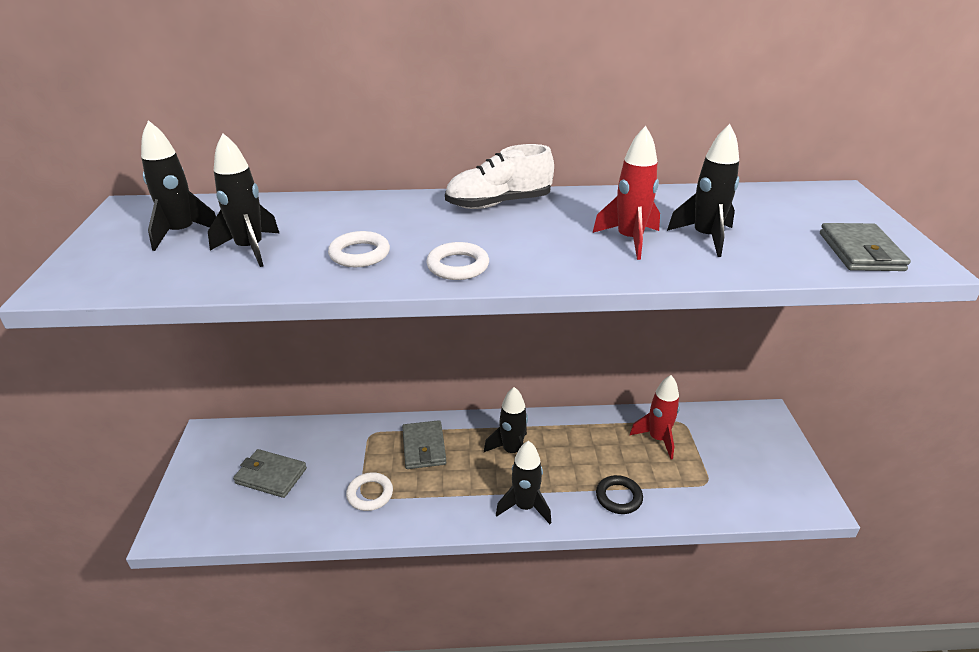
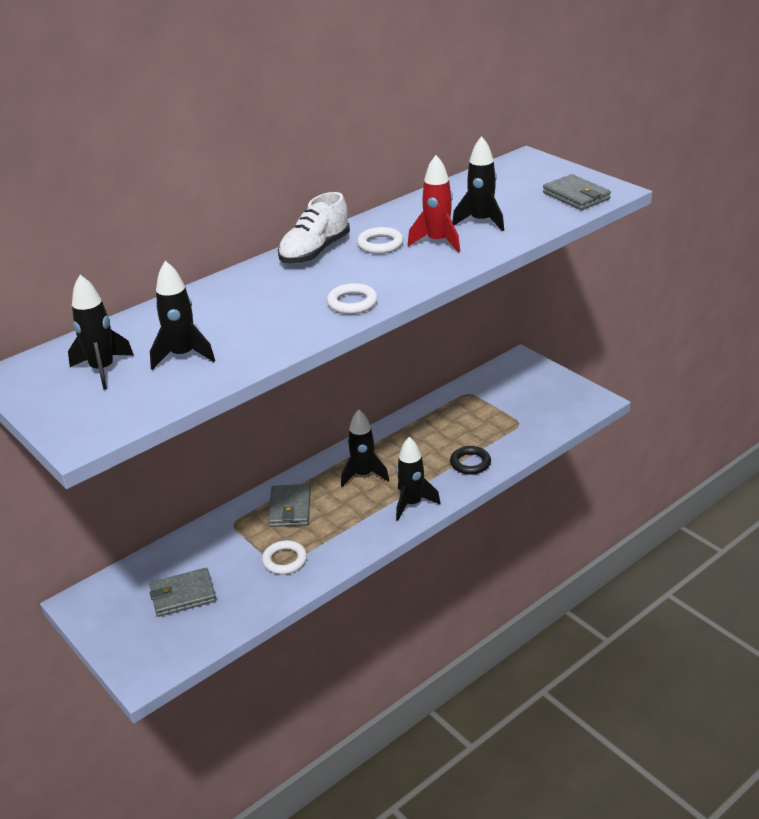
camera: 35 degrees left, 0 degrees up
(359, 254) = (272, 324): white ring -> white ring (380, 244)
(424, 447) = (290, 508): grey wallet -> grey wallet turned 45 degrees clockwise
(657, 439) = (461, 413): red rocket -> none

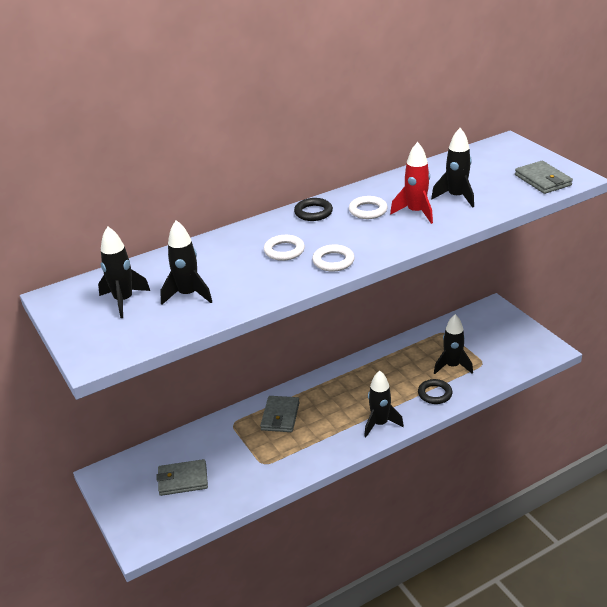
camera: 10 degrees right, 0 degrees up
(284, 560) = (268, 460): white ring -> white ring (284, 251)
(315, 251) = (313, 212): white shoe -> black ring
(363, 475) = (344, 394): black rocket -> black rocket (452, 366)

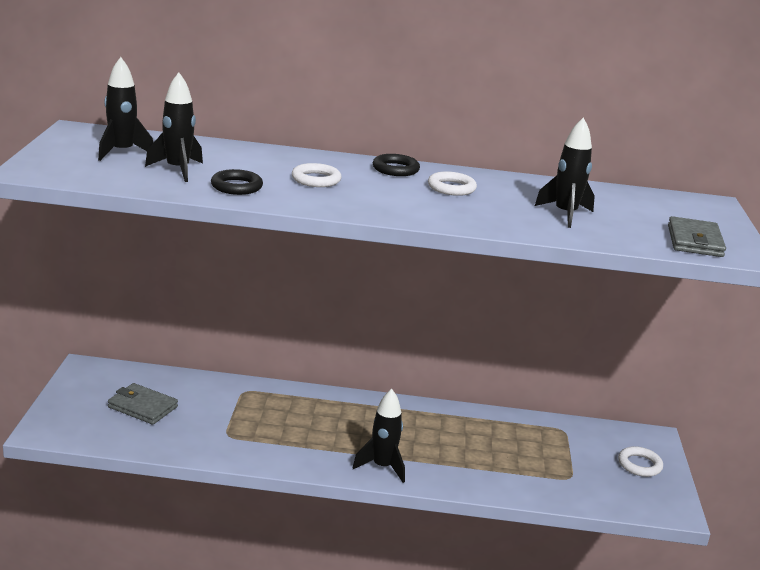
camera: 30 degrees right, 10 degrees down
(280, 416) = (295, 408): grey wallet -> none
(333, 261) = (346, 203): white ring -> white ring (639, 465)
(416, 212) = (498, 207): red rocket -> none
(435, 394) = (477, 474): black ring -> black ring (236, 186)
(452, 366) = (530, 462): black rocket -> none

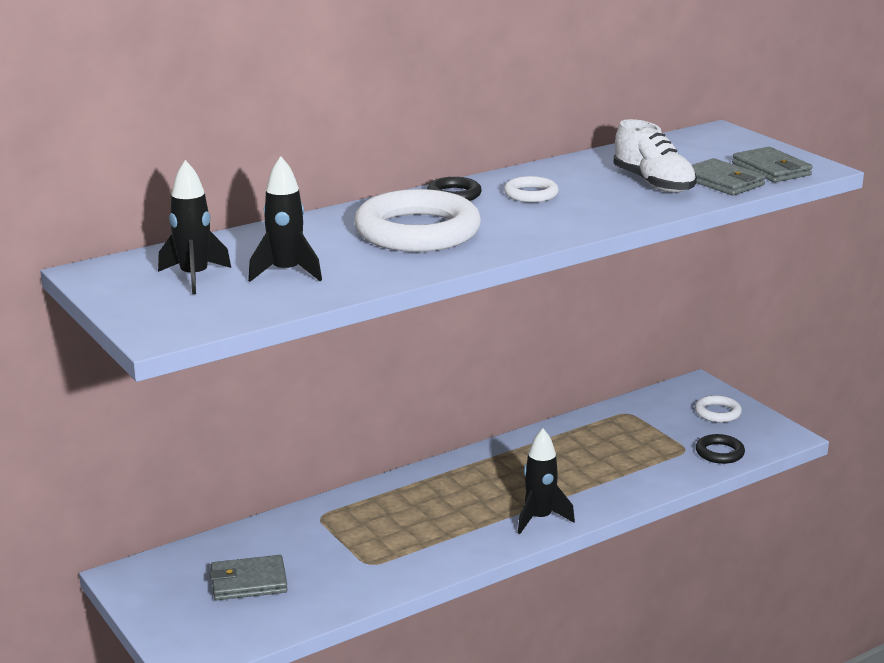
camera: 35 degrees left, 0 degrees up
(236, 186) = (372, 266): black ring -> black ring (719, 453)
(316, 179) = (417, 231): white ring -> white ring, size x2.17
(565, 214) = (653, 183): black rocket -> white shoe
(628, 234) = (722, 182): none -> grey wallet

